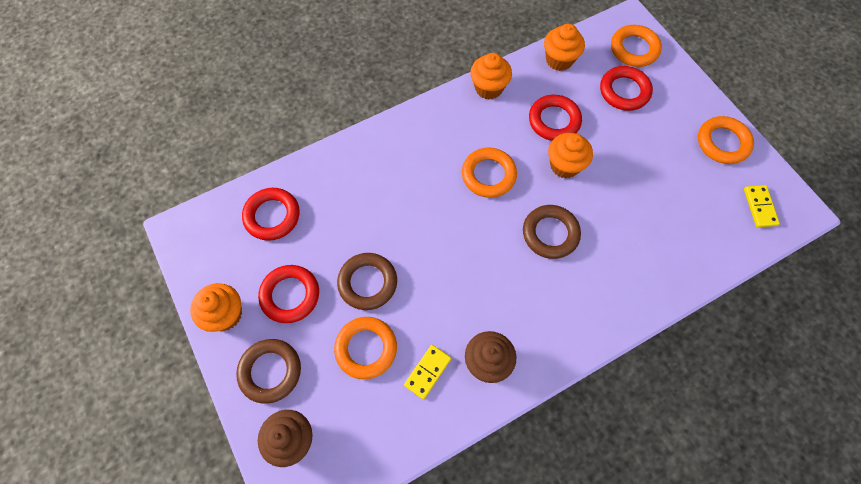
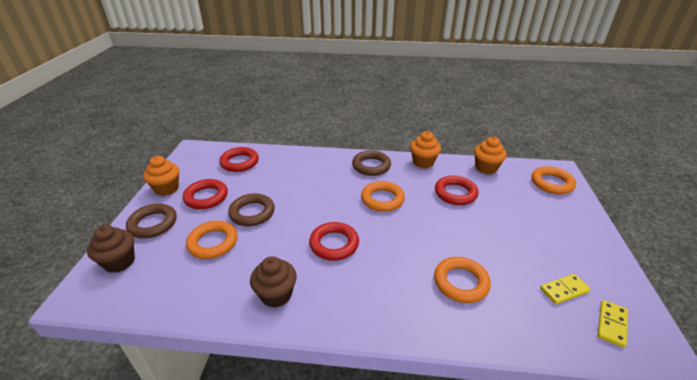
camera: 35 degrees right, 30 degrees down
(427, 372) = (232, 276): yellow domino -> yellow domino (564, 290)
(550, 233) = (396, 248): brown ring -> brown ring (371, 166)
(564, 165) = (442, 218): orange cupcake -> none
(624, 91) = (525, 200): red ring -> red ring (334, 244)
(722, 143) = (598, 264): orange ring -> orange ring (461, 282)

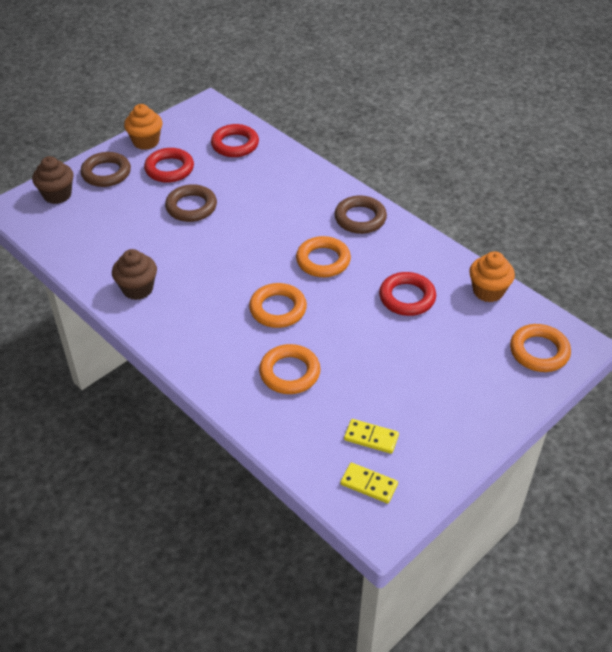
camera: 40 degrees right, 10 degrees up
(213, 242) = (134, 217): orange ring -> orange ring (278, 309)
(334, 244) = (226, 276): red ring -> none
(423, 162) = (424, 245): orange cupcake -> none
(611, 324) = (368, 484): yellow domino -> yellow domino turned 45 degrees clockwise

